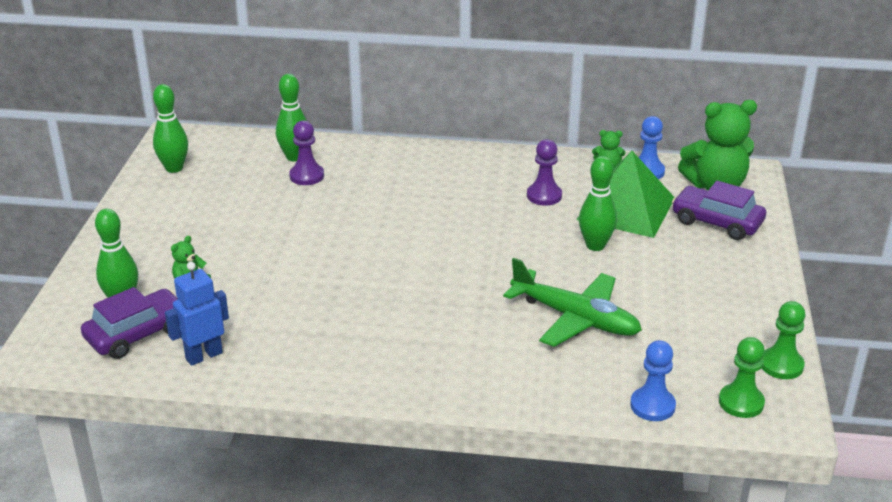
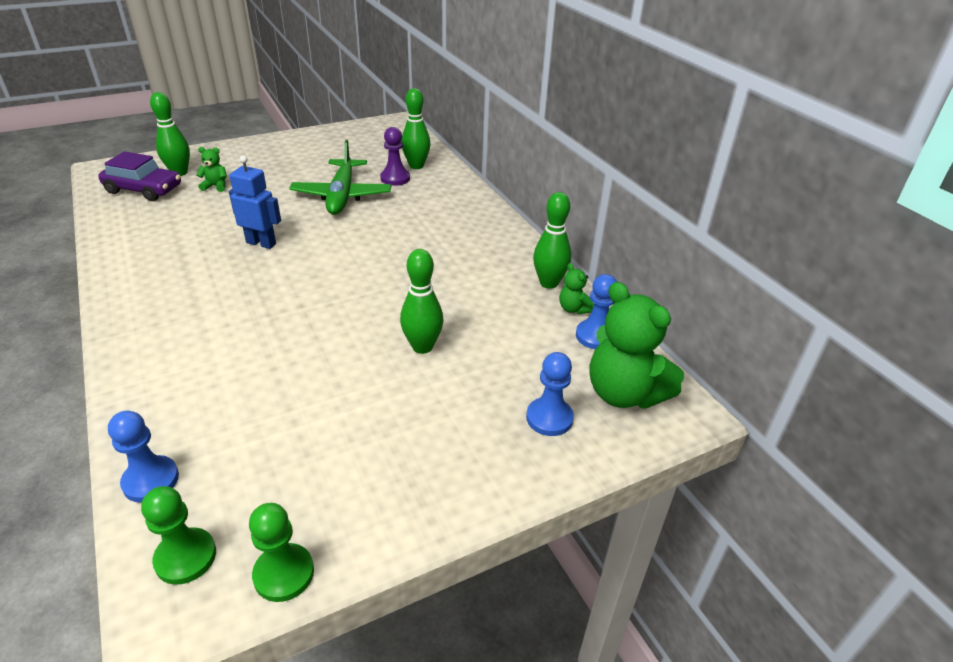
camera: 55 degrees right, 5 degrees up
(174, 168) = (356, 134): green bowling pin -> green bowling pin (549, 283)
(204, 356) = (128, 220): blue robot -> blue robot (261, 243)
(544, 196) = (481, 289): purple pawn -> none
(575, 318) = (283, 374): green plane -> green plane (342, 195)
(626, 208) = (510, 344): green pyramid -> none
(717, 222) = (549, 418): purple car -> blue pawn

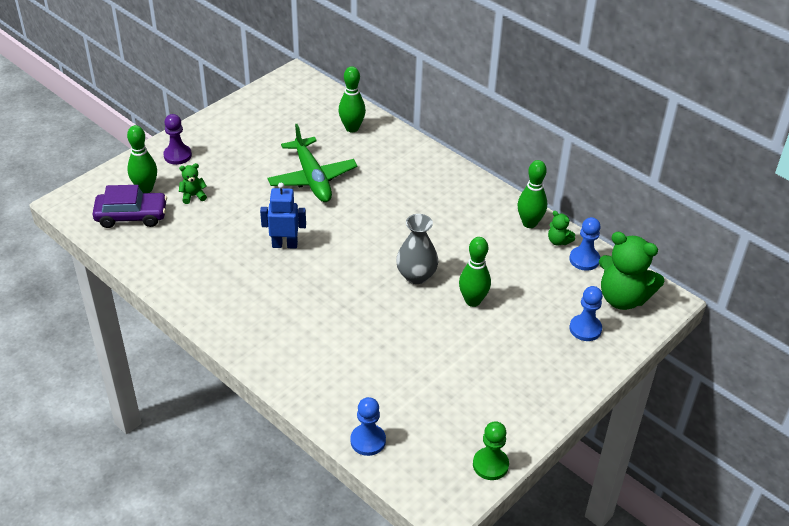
camera: 20 degrees left, 5 degrees up
(185, 557) = (428, 474): green pawn -> none
(376, 304) = (416, 276): none -> grey vase
(395, 178) = (343, 147): purple pawn -> purple pawn (177, 155)

